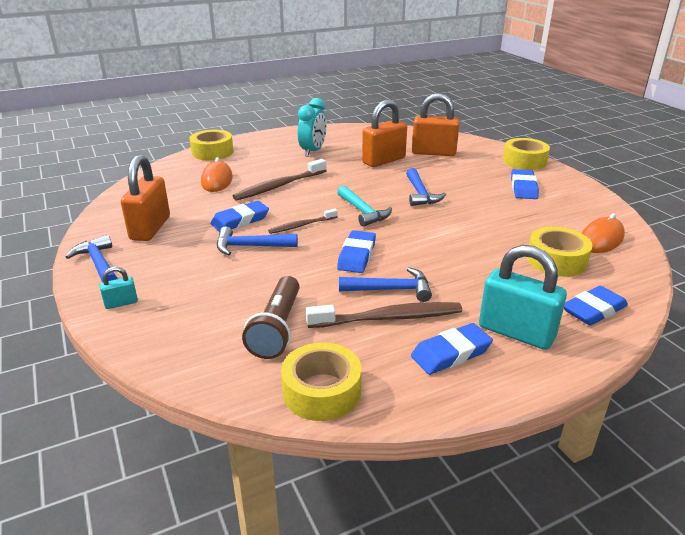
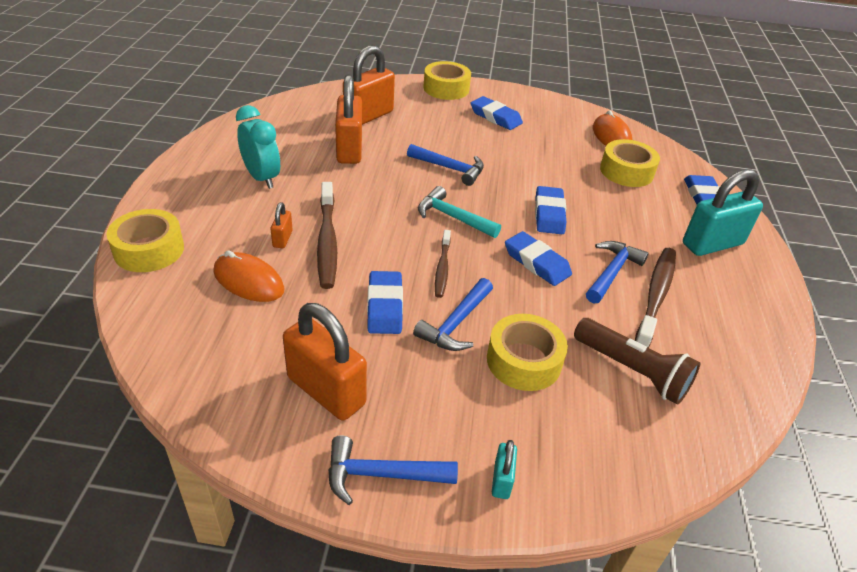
camera: 60 degrees left, 10 degrees up
(264, 175) = (282, 239): none -> orange padlock
(322, 391) = (742, 384): yellow tape -> yellow tape (524, 361)
(363, 212) = (452, 217): turquoise hammer -> turquoise hammer turned 150 degrees counterclockwise
(451, 353) = (723, 289): blue eraser -> blue eraser (549, 214)

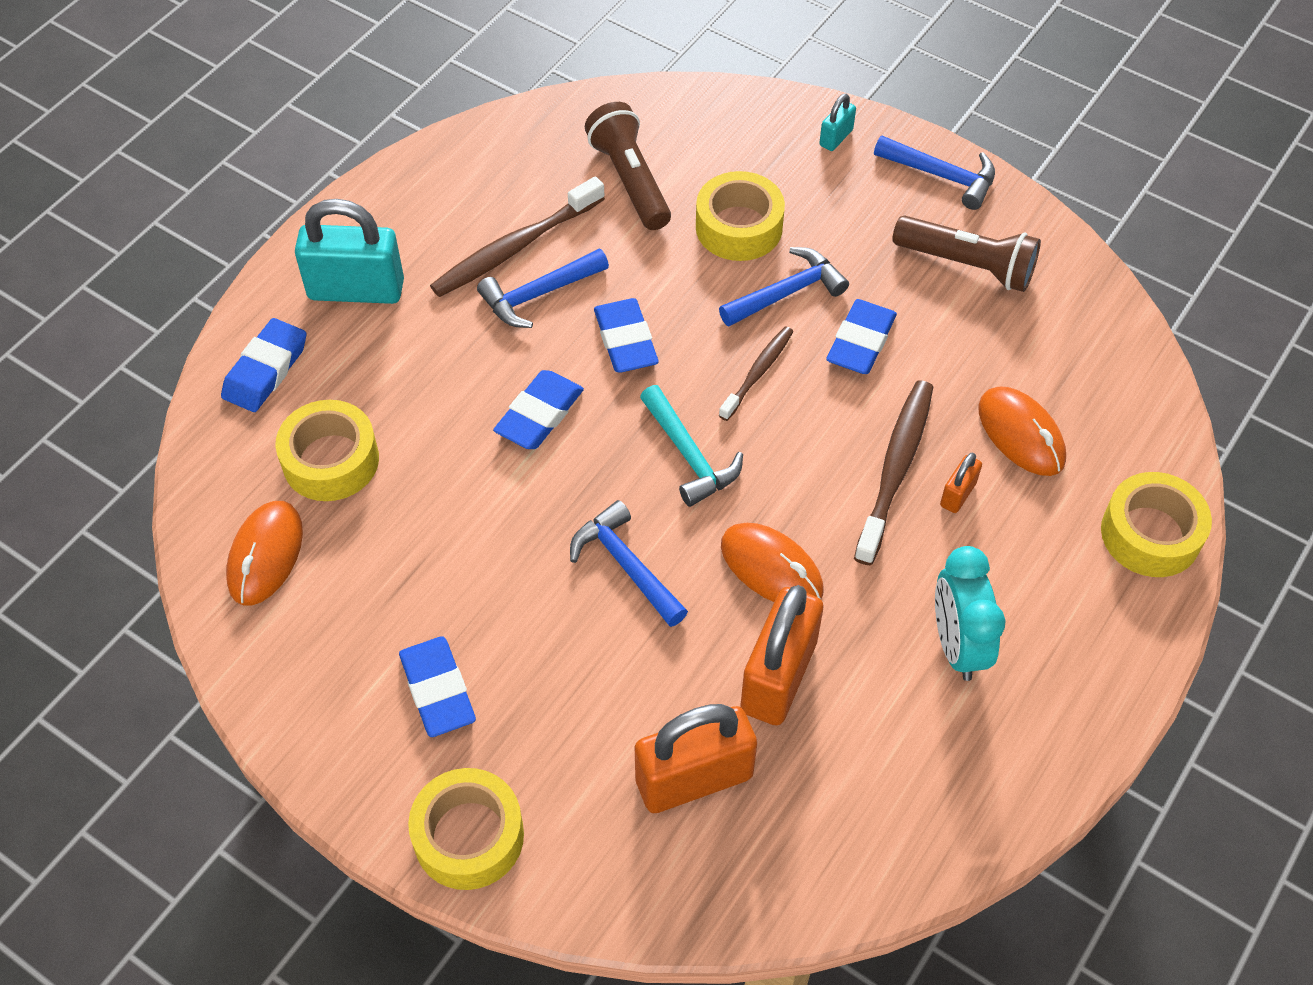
camera: 150 degrees left, 15 degrees up
(326, 391) = (967, 265): orange padlock -> brown flashlight
(376, 184) = (771, 568): none -> orange mouse

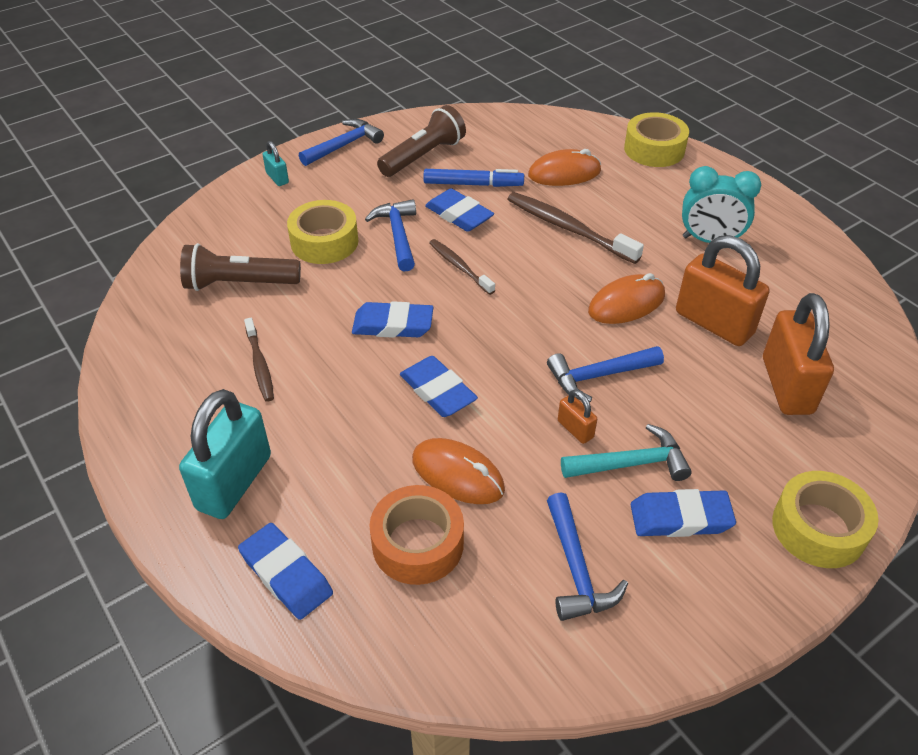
camera: 70 degrees left, 10 degrees down
(265, 555) = (502, 619): orange mouse -> orange mouse (457, 474)
(331, 460) = (418, 543): yellow tape -> orange tape
(515, 247) = (260, 365): brown toothbrush -> brown toothbrush, size x0.60
(538, 295) = (318, 363): blue hammer -> blue hammer (576, 569)
(689, 456) = (515, 318): turquoise hammer -> turquoise hammer (631, 463)
(935, 337) = (473, 184): none -> blue marker
(958, 494) = (598, 209): orange padlock -> orange padlock (575, 429)

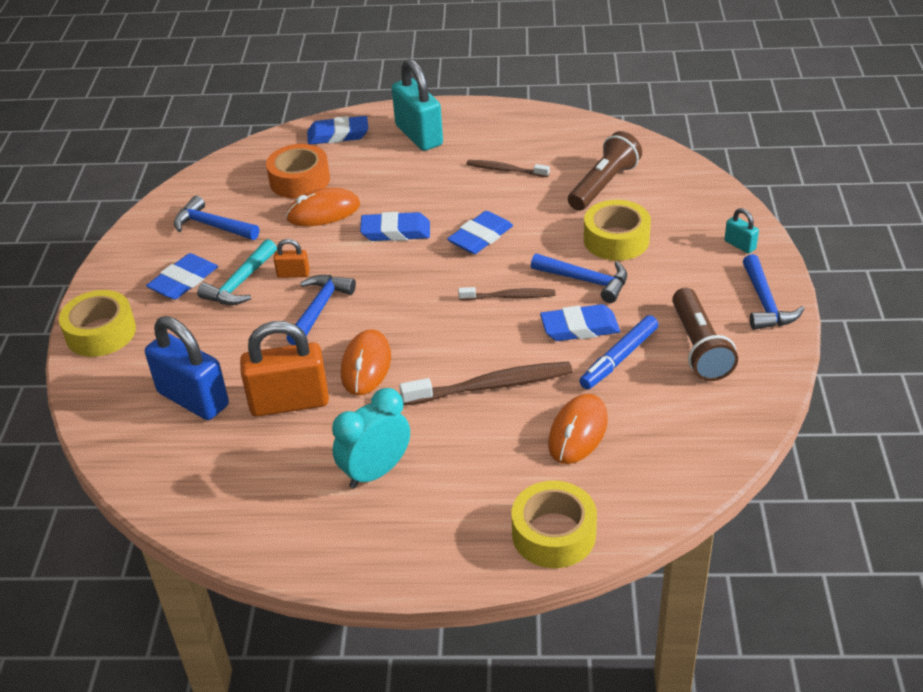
camera: 130 degrees right, 5 degrees down
(277, 178) = (740, 245): turquoise padlock -> turquoise padlock turned 45 degrees clockwise
(786, 385) = (193, 399): orange padlock -> blue padlock

